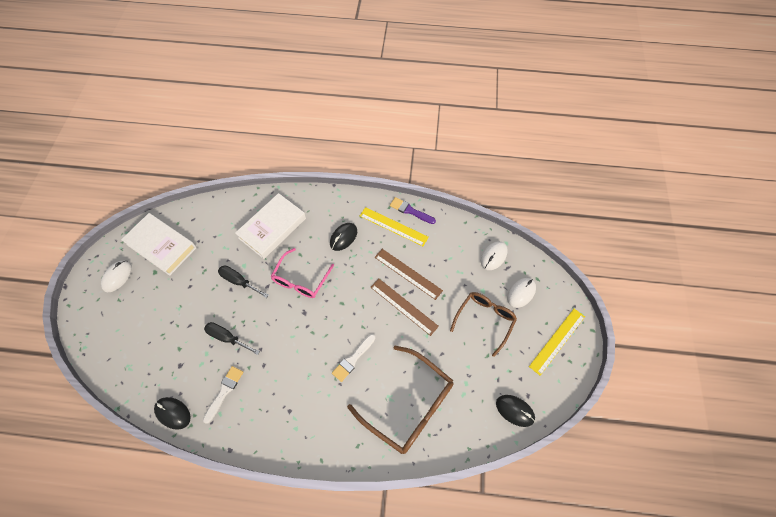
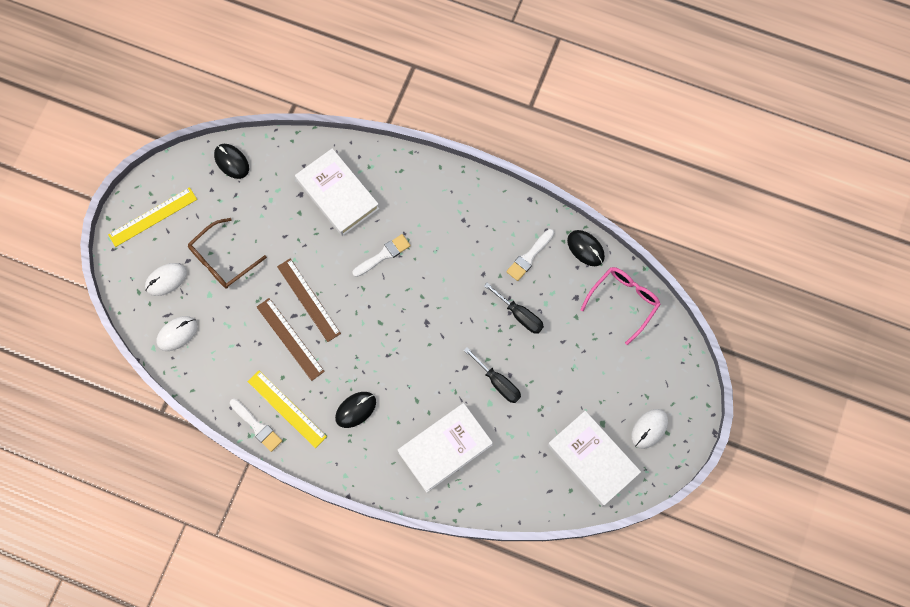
camera: 165 degrees left, 10 degrees up
(301, 279) = (422, 365): pink glasses -> pink glasses (623, 301)
(409, 405) = (337, 194): brown glasses -> white book
(410, 211) = (257, 426): purple brush -> white brush

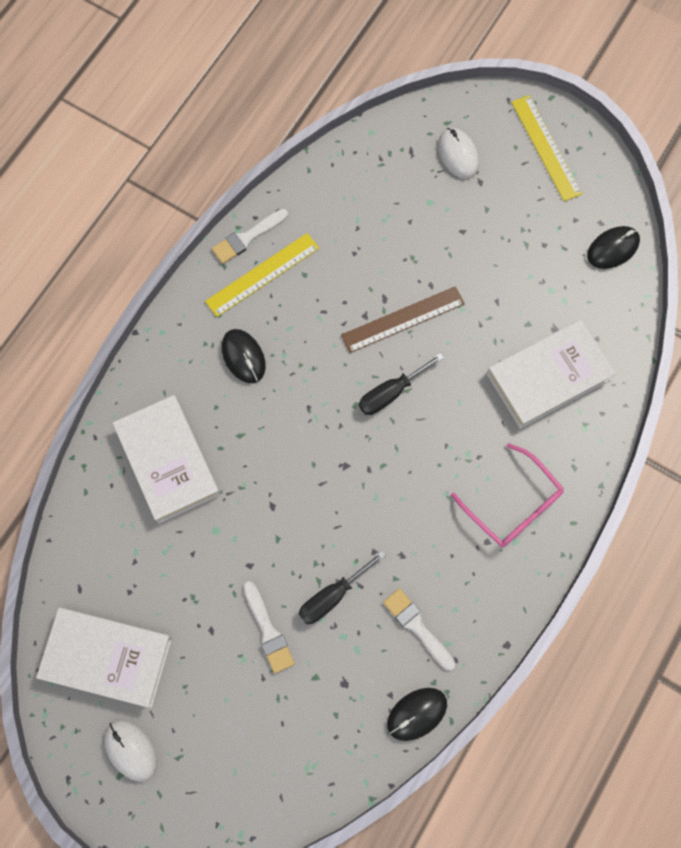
camera: 100 degrees right, 0 degrees up
(177, 334) = (384, 160): white mouse -> none
(222, 259) = (475, 222): brown glasses -> none
(290, 339) = (353, 290): brown ruler -> none
(383, 255) = (450, 424): white brush -> white brush (268, 631)
(498, 382) = (242, 547): black screwdriver -> black screwdriver (391, 392)
(592, 459) = (107, 658): white book -> white book turned 45 degrees clockwise
(623, 301) = (325, 754): pink glasses -> pink glasses (513, 504)

